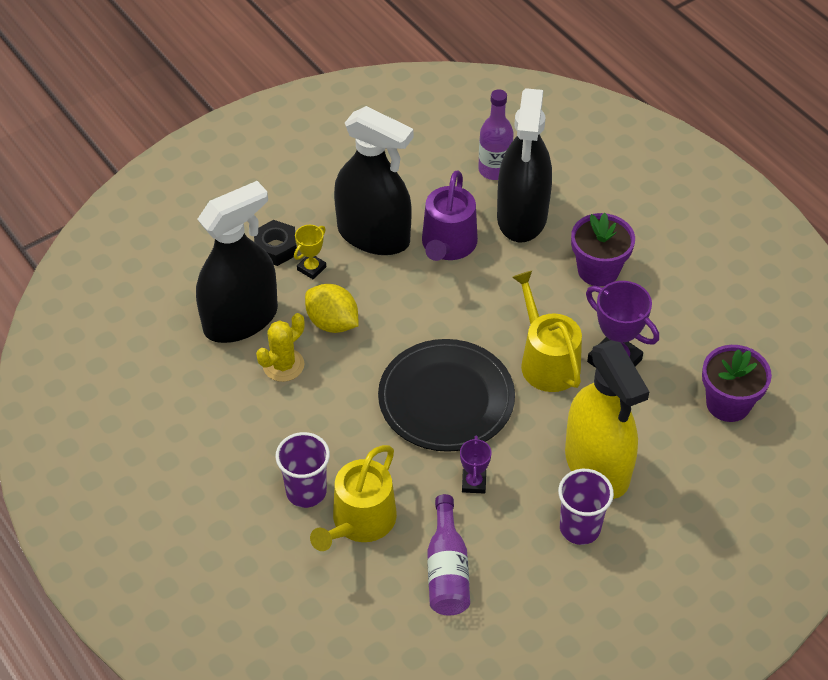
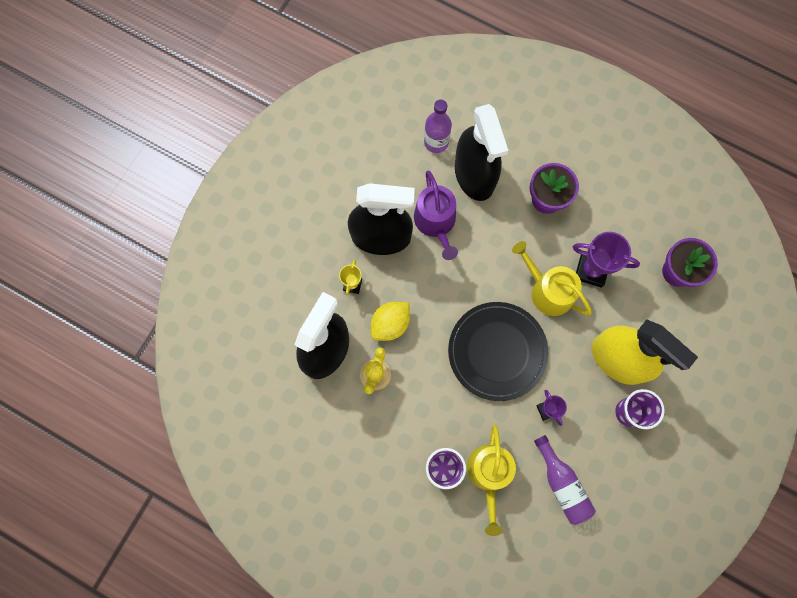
camera: 25 degrees left, 25 degrees up
(276, 248) = (318, 278): black nut -> none
(332, 323) = (390, 324): yellow lemon -> yellow lemon turned 60 degrees counterclockwise

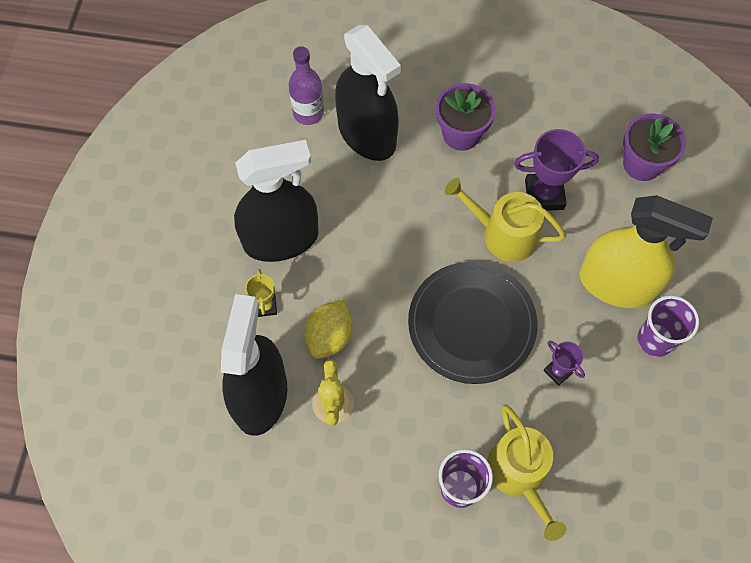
camera: 20 degrees left, 10 degrees down
(436, 222) = (341, 201): purple watering can -> none
(562, 484) = (612, 453): purple bottle -> none

